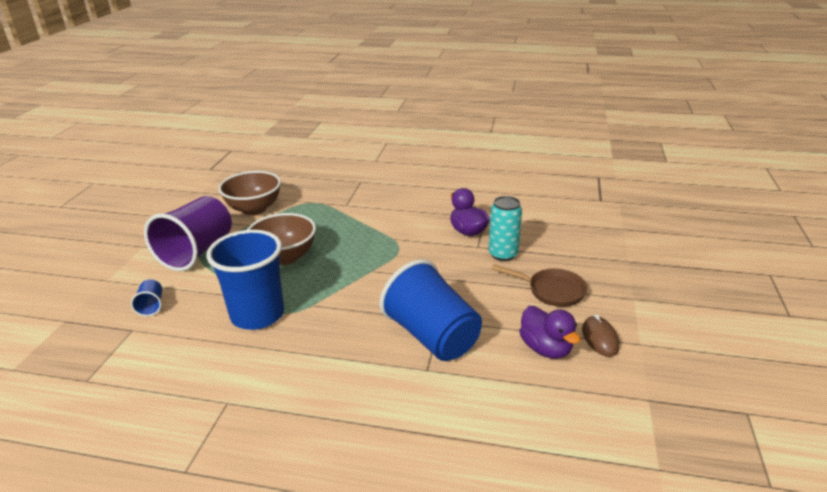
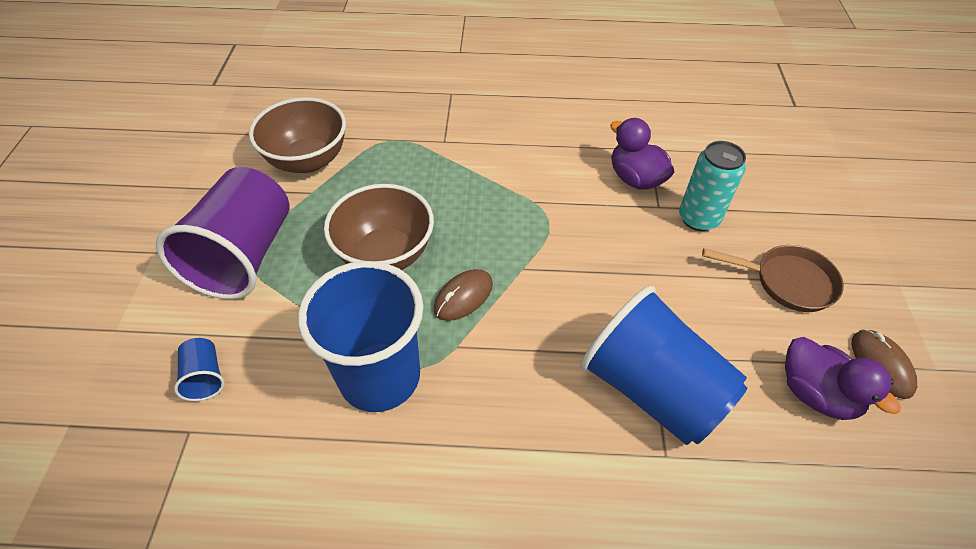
camera: 10 degrees left, 20 degrees up
(326, 281) = (463, 297): none -> brown mouse

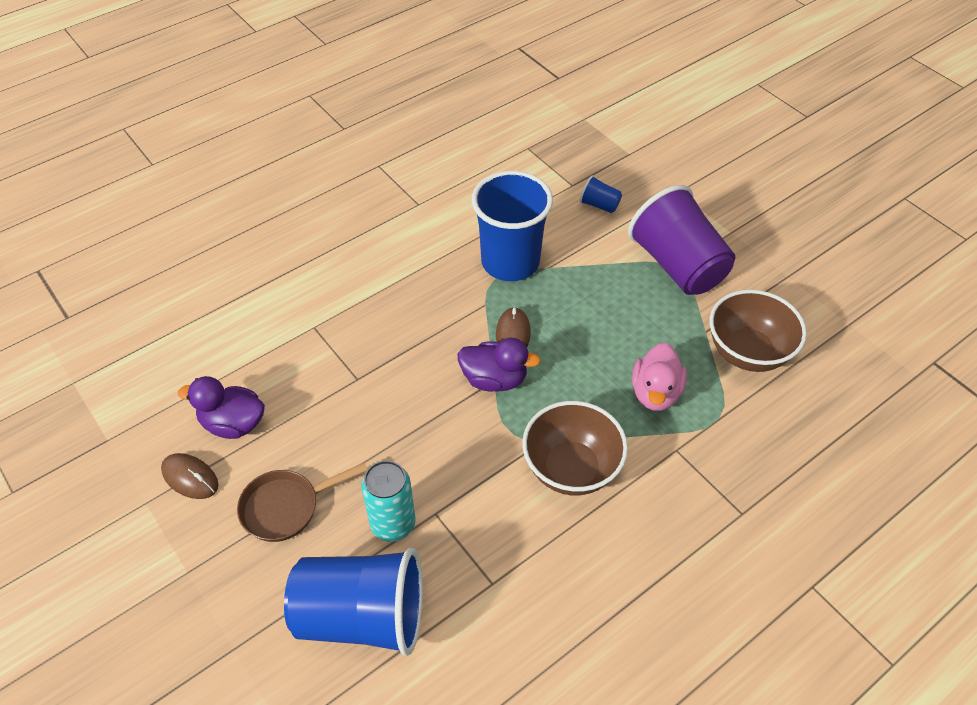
camera: 140 degrees right, 0 degrees up
(385, 254) = (595, 326): brown bowl -> brown bowl (571, 469)
(410, 178) = (655, 393): none -> pink duck
(635, 179) = (477, 531): purple duck -> purple duck (494, 379)
(652, 389) = (344, 357): blue cup -> blue cup (362, 616)

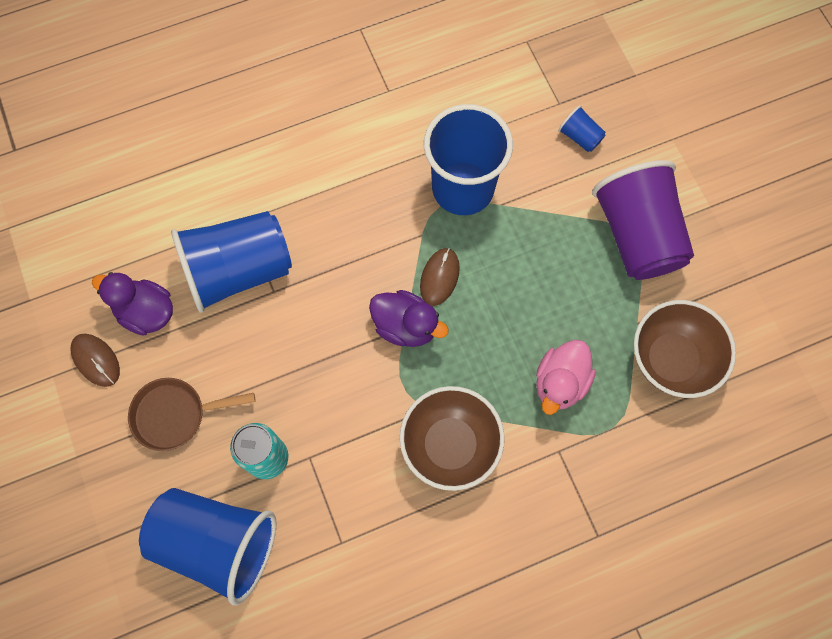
camera: 15 degrees right, 20 degrees up
(318, 369) = (238, 270): none -> blue cup

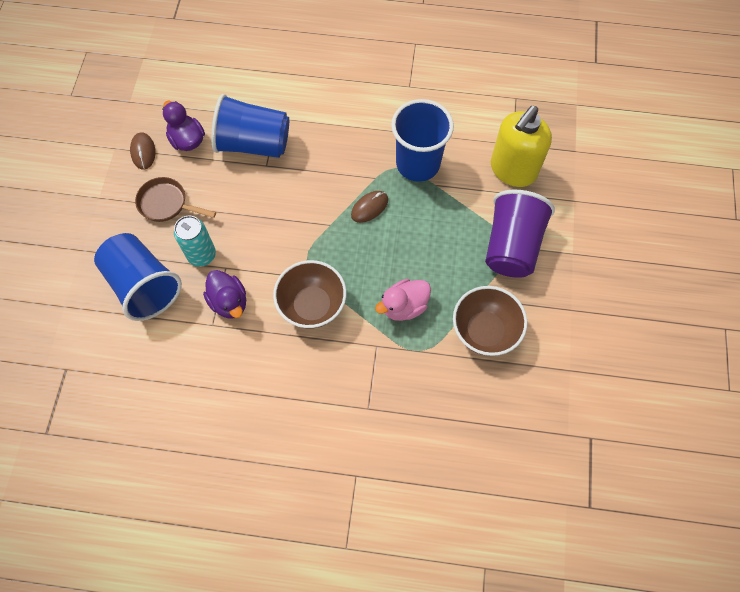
camera: 30 degrees right, 5 degrees down
(406, 326) = (330, 224): purple duck -> purple duck (229, 302)
(579, 137) = (513, 170): blue cup -> yellow soap dispenser

